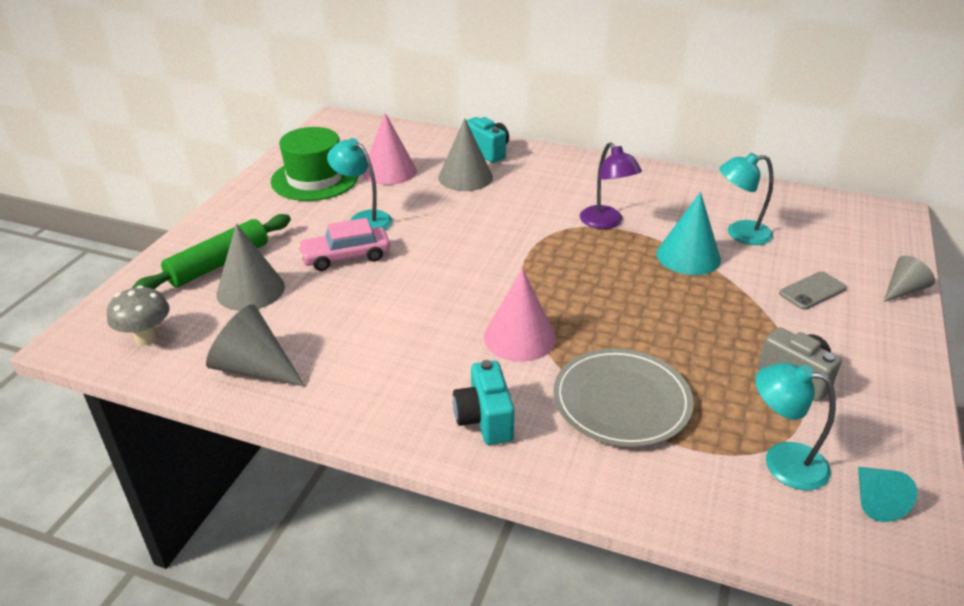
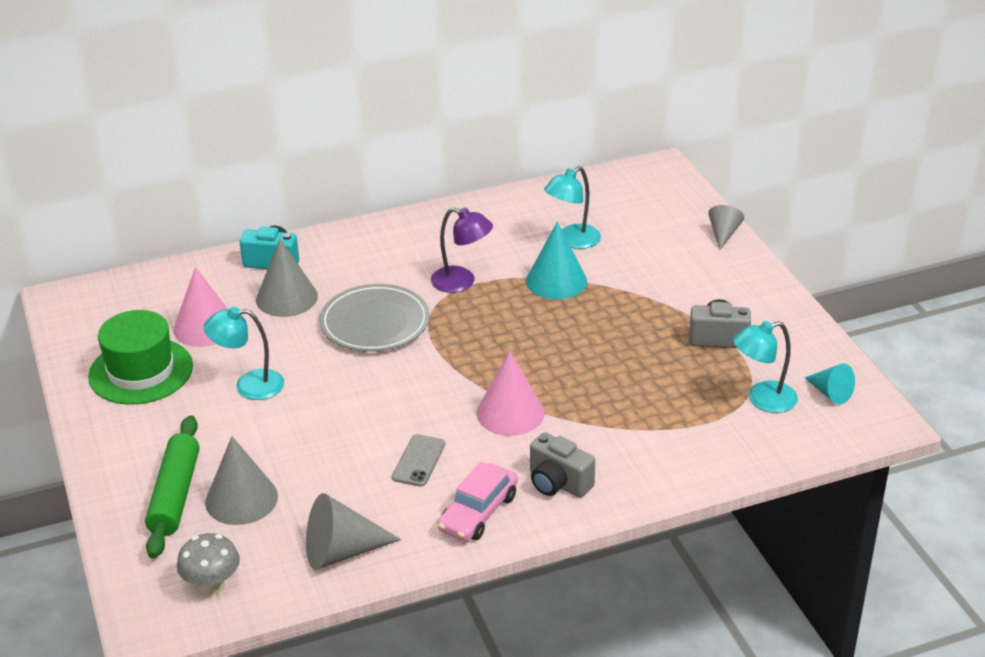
camera: 40 degrees left, 0 degrees up
(346, 256) = (283, 426): pink car -> pink car (478, 512)
(485, 419) = (558, 483): turquoise camera -> grey camera
(621, 401) = (631, 418): grey plate -> grey plate (375, 323)
(812, 291) = (668, 265): grey phone -> grey phone (418, 461)

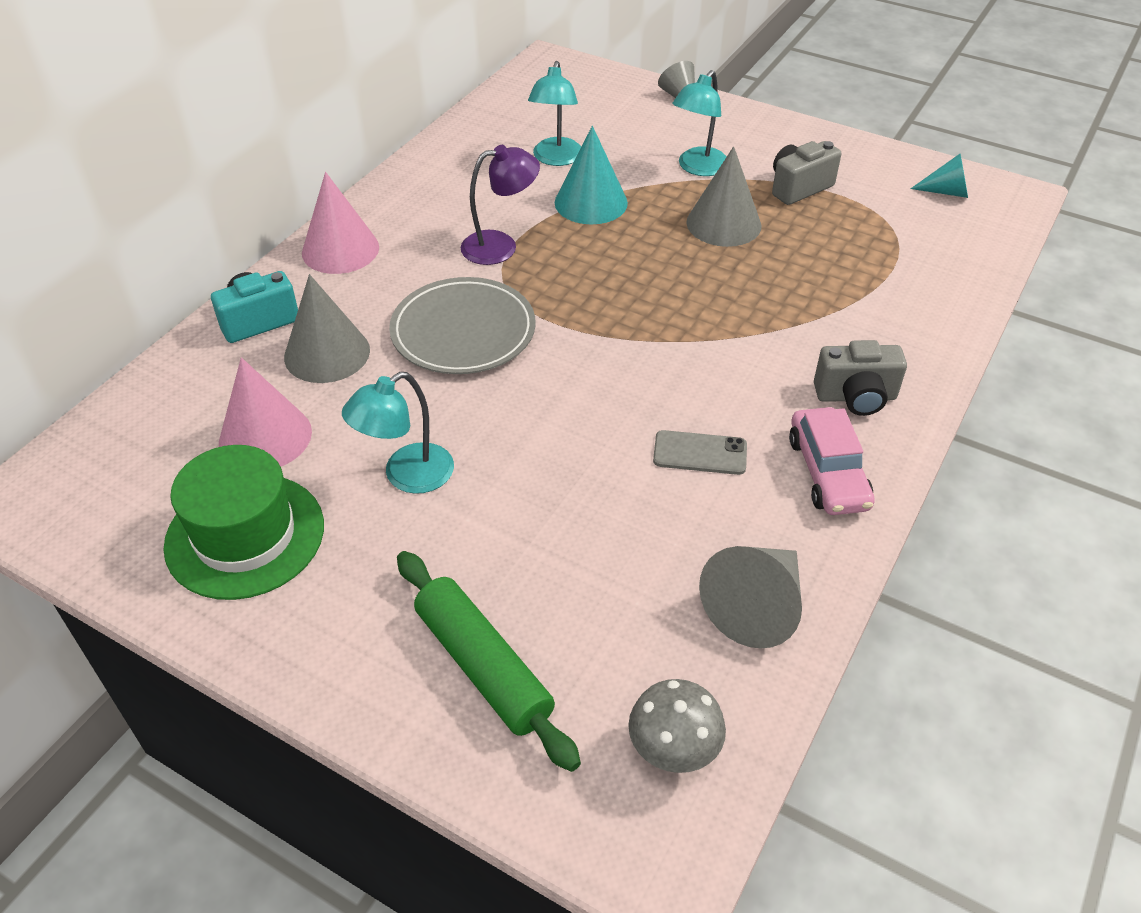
camera: 40 degrees left, 10 degrees up
(241, 499) = (569, 618): grey cone -> grey cone (723, 223)
(418, 461) = (700, 453): grey phone -> grey phone turned 60 degrees counterclockwise
(510, 413) = (720, 352): pink cone -> pink cone (340, 249)
(762, 400) = (907, 224): turquoise lamp -> turquoise lamp (698, 168)

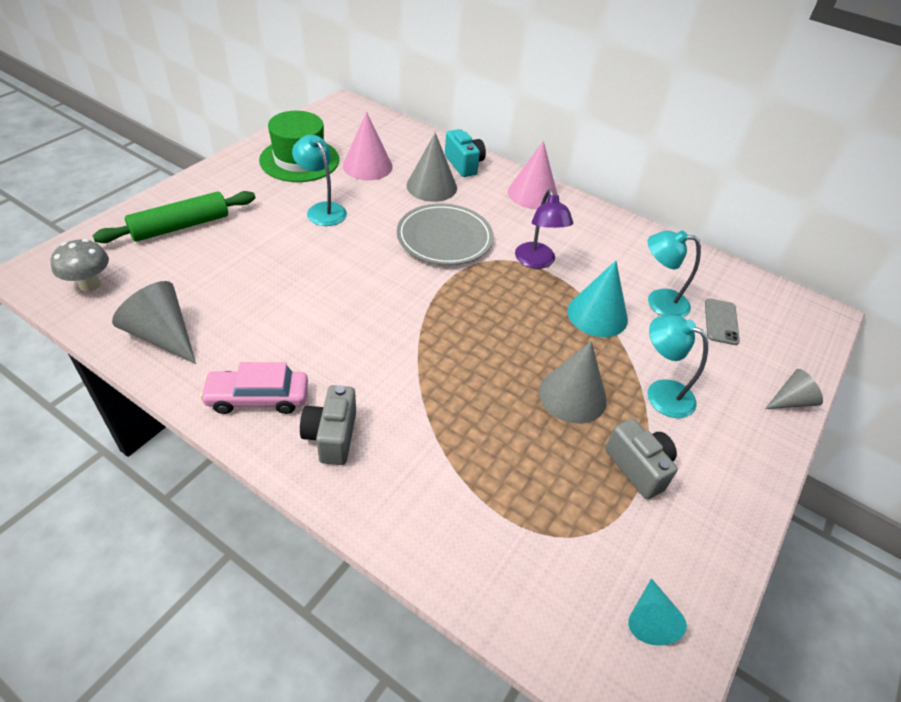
camera: 90 degrees right, 0 degrees up
(700, 453) = (300, 332): grey phone -> grey phone (721, 322)

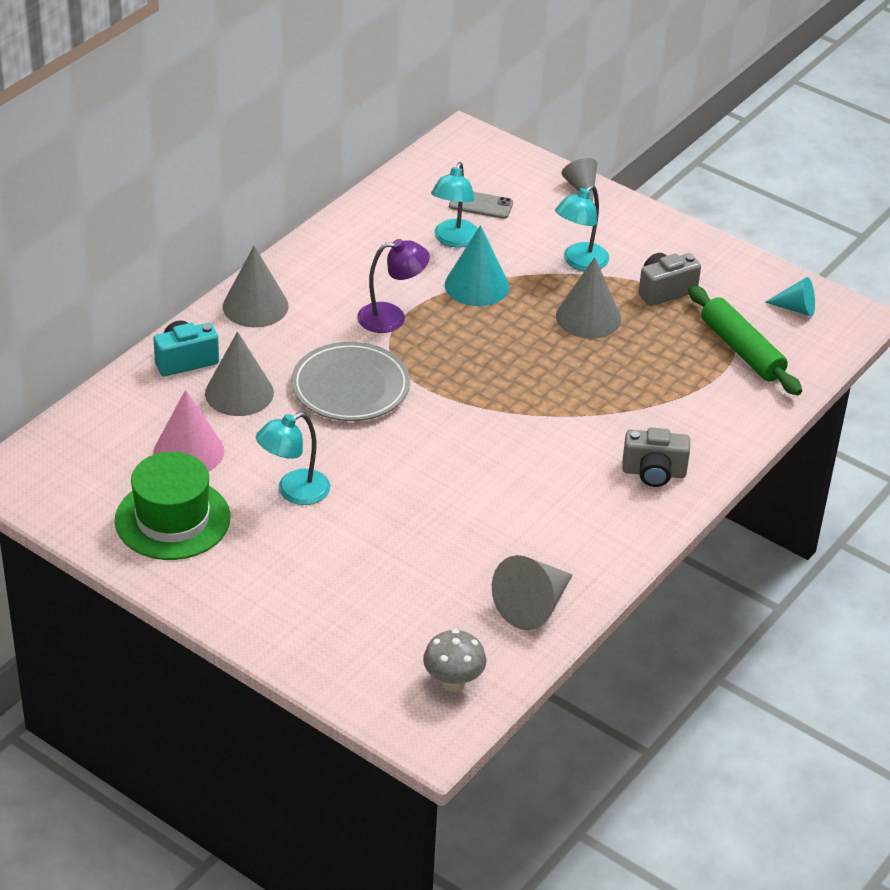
camera: 85 degrees left, 5 degrees down
(181, 226) = (334, 620): green rolling pin -> green rolling pin (742, 350)
(258, 398) = (613, 525): pink car -> none
(532, 194) = (255, 306): pink cone -> grey cone

